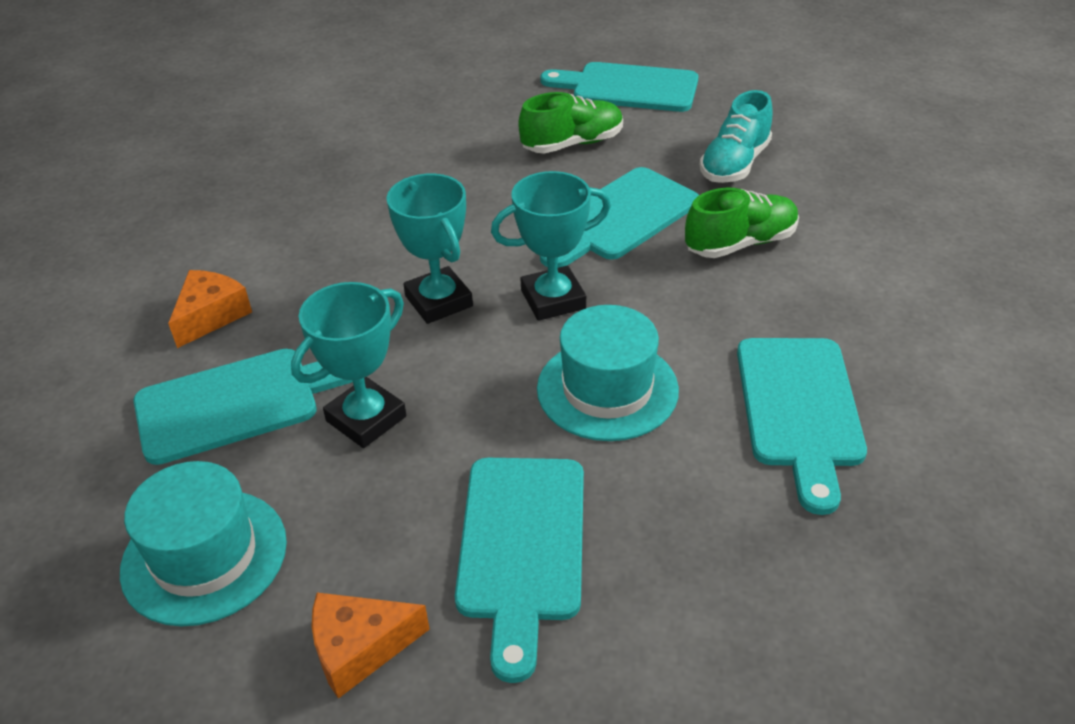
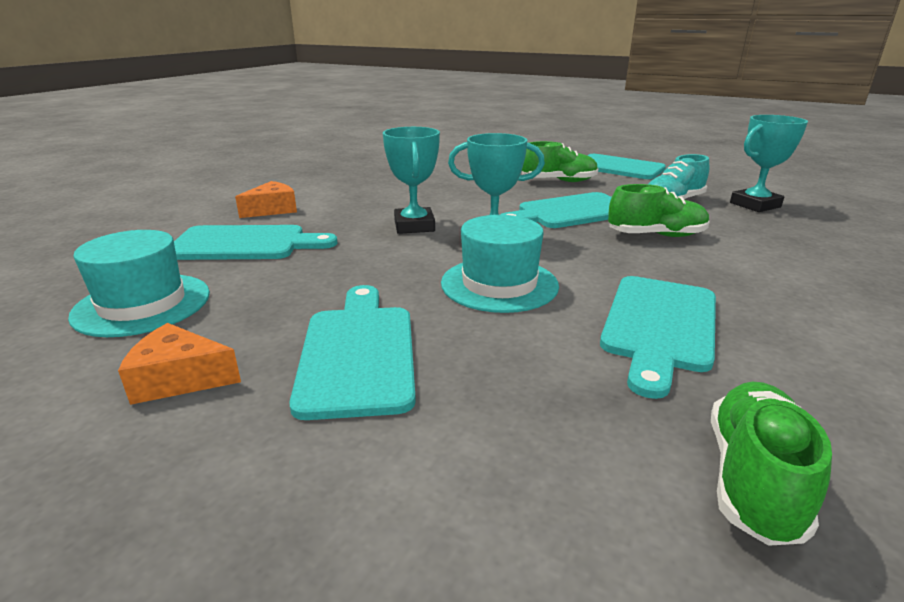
camera: 20 degrees right, 15 degrees down
(366, 419) = (315, 265): turquoise trophy -> turquoise trophy (755, 205)
(521, 547) = (358, 352): turquoise cutting board -> turquoise cutting board turned 150 degrees clockwise
(932, 578) = (753, 479): none -> green shoe

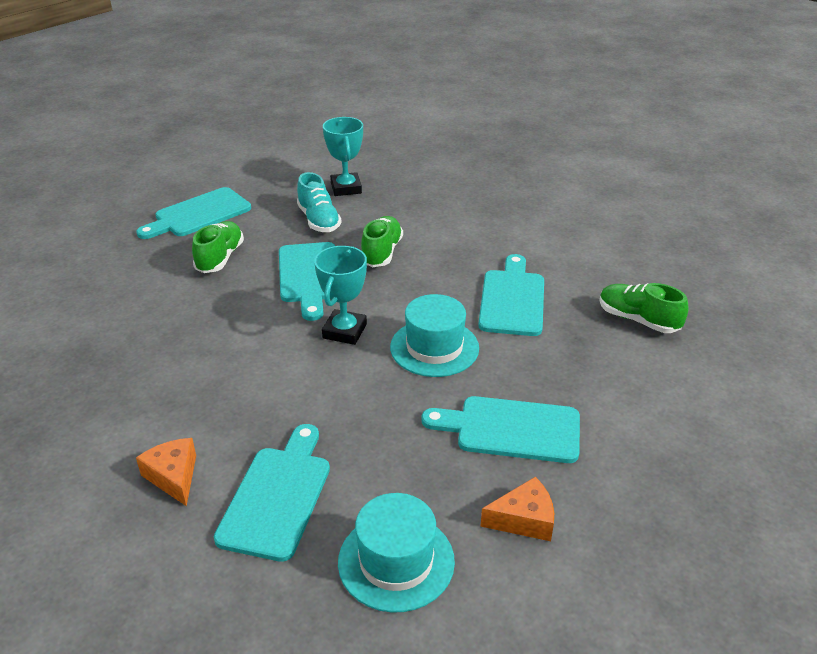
camera: 75 degrees left, 10 degrees up
(179, 379) = (524, 519): orange cheese -> orange cheese turned 120 degrees counterclockwise
(414, 226) = (291, 372): turquoise trophy -> none
(659, 326) = (512, 299): turquoise cutting board -> turquoise cutting board turned 120 degrees counterclockwise

